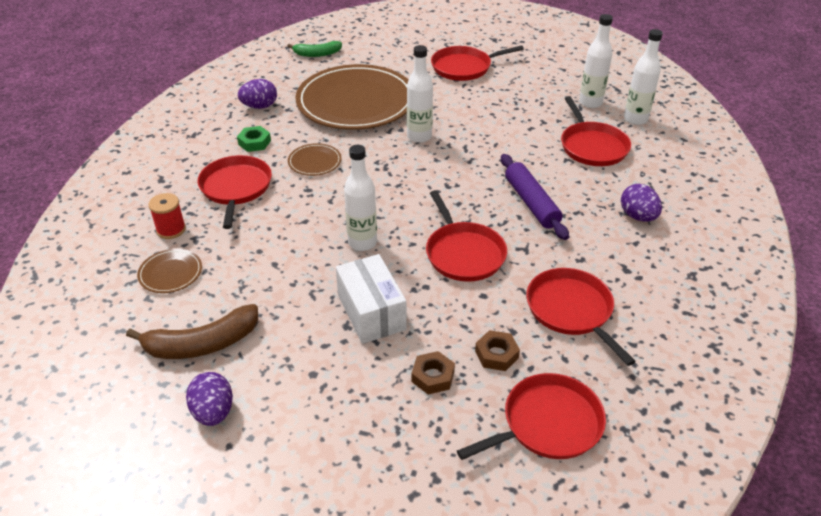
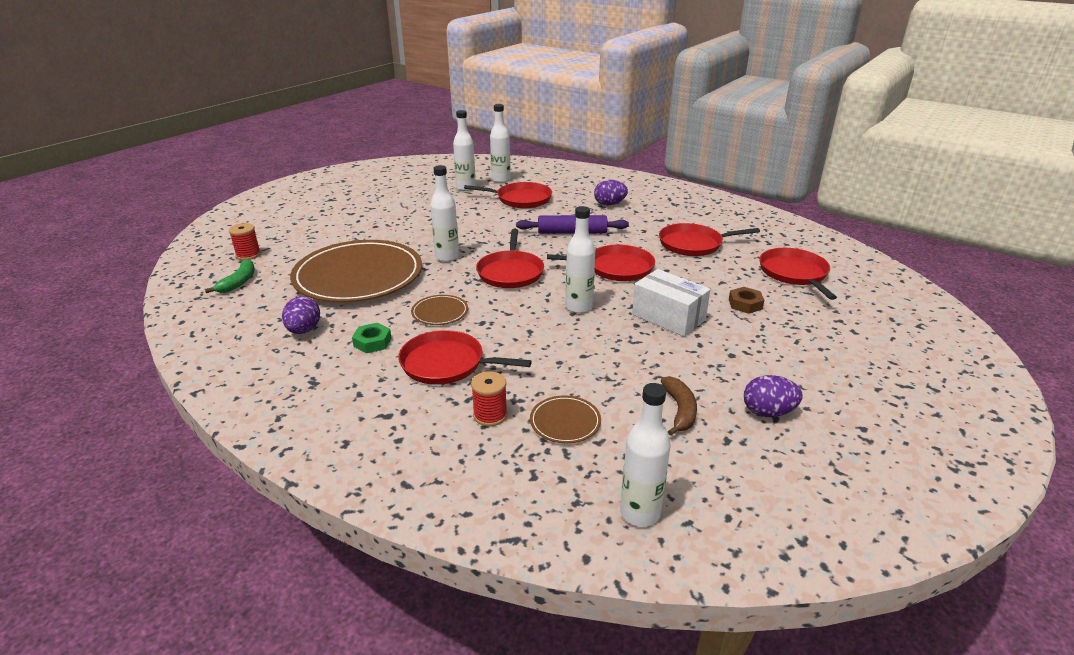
camera: 70 degrees left, 10 degrees down
(63, 337) = (640, 513): none -> white bottle
(202, 344) = (679, 410): brown banana -> brown banana, size x0.65
(362, 41) = (248, 255): none -> red spool
(371, 312) = (668, 317): white box -> white box turned 45 degrees clockwise
(464, 67) = (360, 219): red pan -> red pan (510, 272)
(496, 354) = (728, 277): brown nut -> none

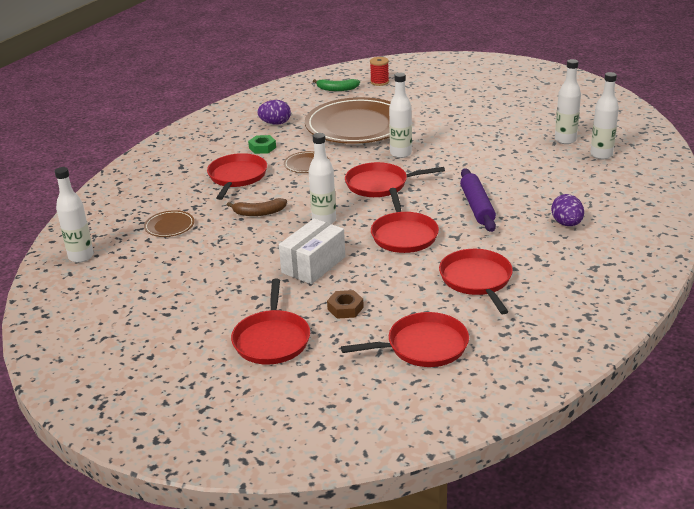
camera: 85 degrees right, 0 degrees up
(490, 415) = (178, 199): red spool -> none
(521, 199) = (551, 172): red pan -> red pan (272, 339)
(679, 410) = (178, 270): brown banana -> brown banana (259, 213)
(768, 412) = (174, 310): purple egg -> none

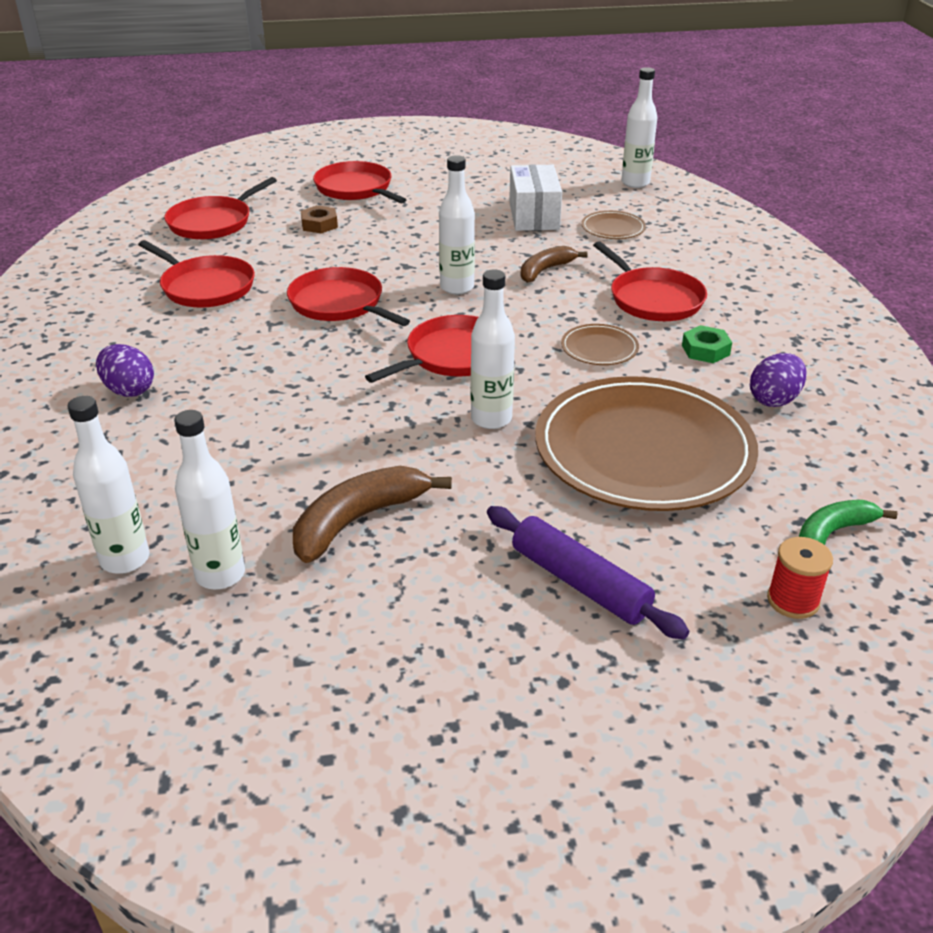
camera: 140 degrees right, 5 degrees up
(313, 265) = (401, 245): white box -> white box (534, 216)
(477, 206) = (279, 371): purple rolling pin -> purple rolling pin (579, 583)
(497, 139) = (358, 520): none -> brown banana

